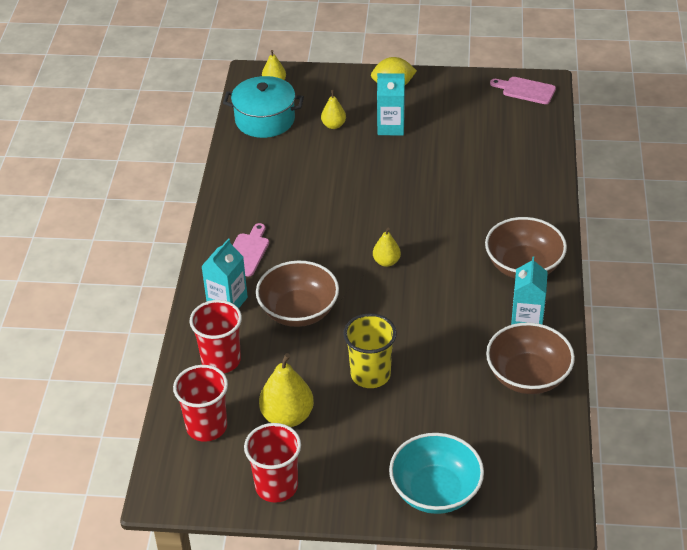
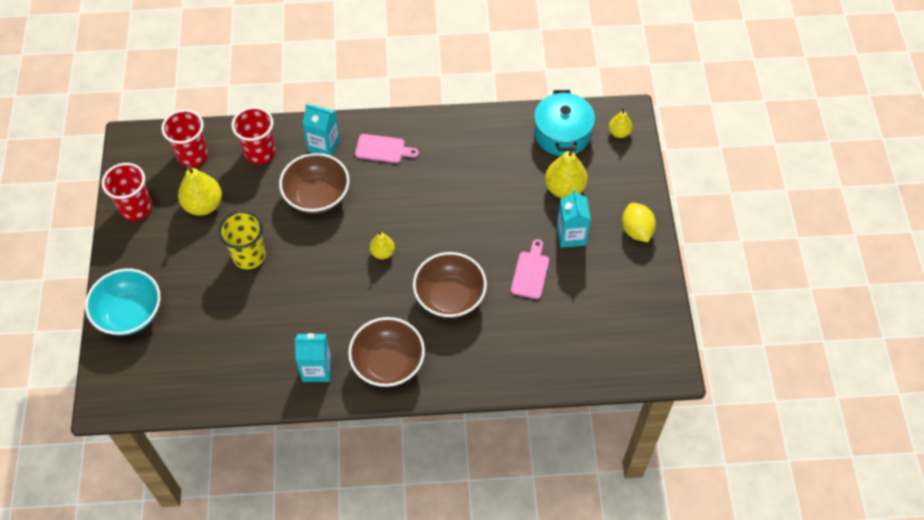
camera: 80 degrees right, 15 degrees up
(333, 125) = (564, 188): yellow pear -> yellow pear, size x1.74
(526, 90) = (656, 351): pink cutting board -> pink cutting board (530, 272)
(527, 376) = (251, 373): brown bowl -> brown bowl (450, 297)

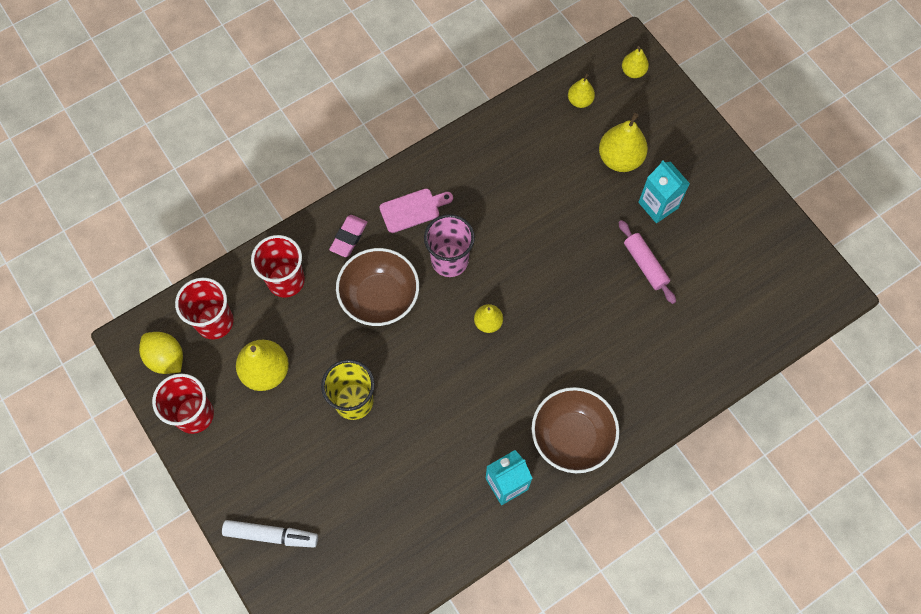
camera: 30 degrees left, 10 degrees up
(129, 313) = (271, 535): turquoise bowl -> white marker
(324, 145) = (349, 237): turquoise carton -> pink eraser
(385, 196) = (449, 260): none -> pink cup
(450, 297) = (585, 333): brown bowl -> none
(530, 272) = (645, 265): pink cutting board -> pink rolling pin
(562, 134) = (580, 101): turquoise pot -> yellow pear
(636, 230) = (715, 167): yellow lemon -> yellow lemon (166, 358)

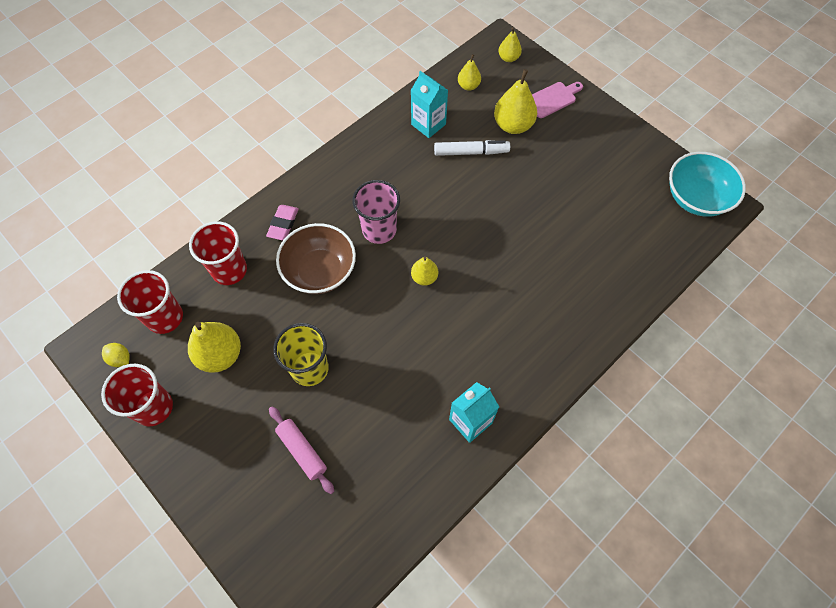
camera: 10 degrees left, 5 degrees down
(166, 358) = (120, 359): yellow lemon -> yellow lemon, size x0.61
(271, 535) = (245, 513): white marker -> white marker (471, 152)
(413, 209) = (338, 192): pink cutting board -> pink cutting board (552, 99)
(572, 437) = (523, 367): brown bowl -> none
(645, 265) = (555, 207): pink rolling pin -> pink rolling pin (302, 451)
(658, 205) = (554, 157): turquoise carton -> turquoise carton (428, 124)
(804, 279) = (696, 198): none -> turquoise bowl

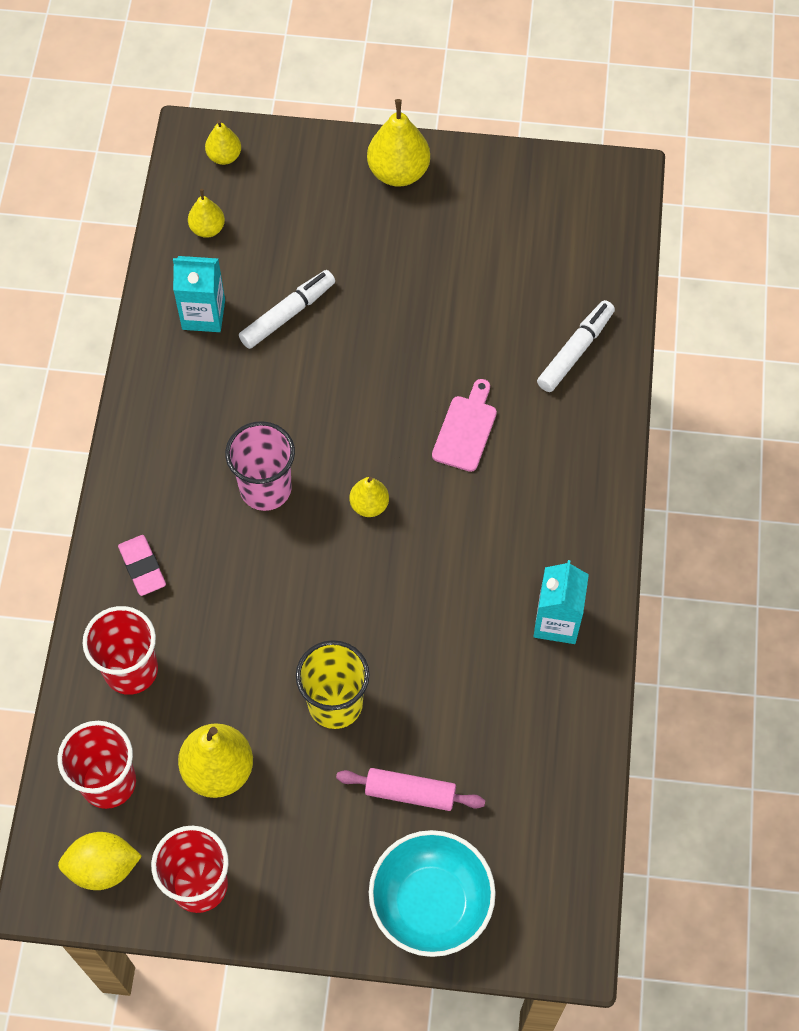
camera: 40 degrees left, 0 degrees up
(120, 359) = (103, 867): yellow lemon -> yellow lemon, size x1.64
(320, 271) = (241, 589): brown bowl -> none
(513, 125) = (308, 244): yellow pear -> yellow pear (398, 172)
(552, 99) = (325, 176): pink cutting board -> pink cutting board (465, 429)
(615, 278) = (575, 351): none -> white marker
(696, 198) = (586, 192): turquoise bowl -> turquoise bowl (431, 903)

